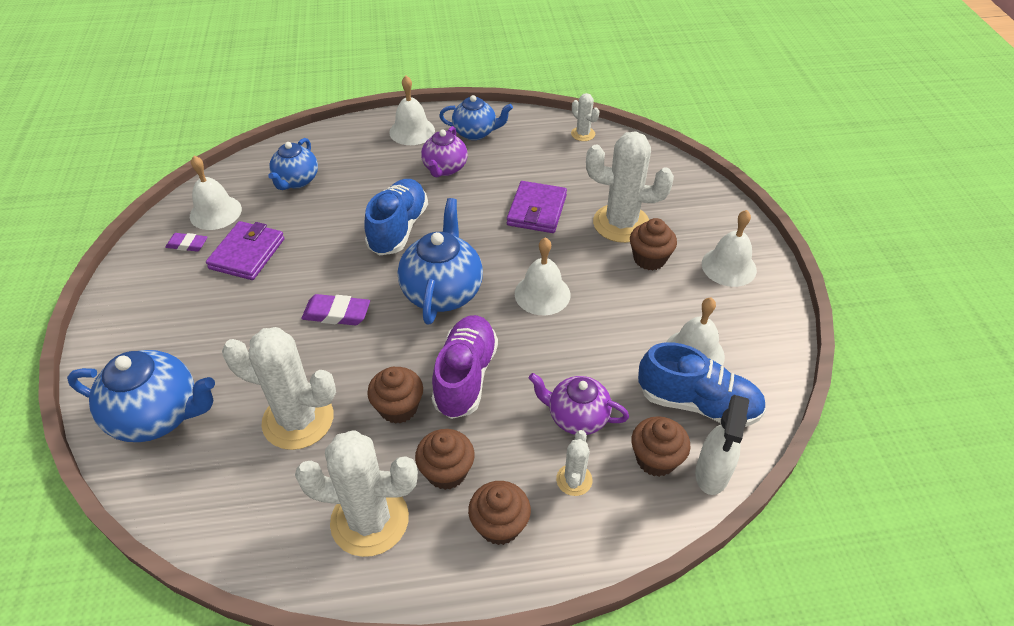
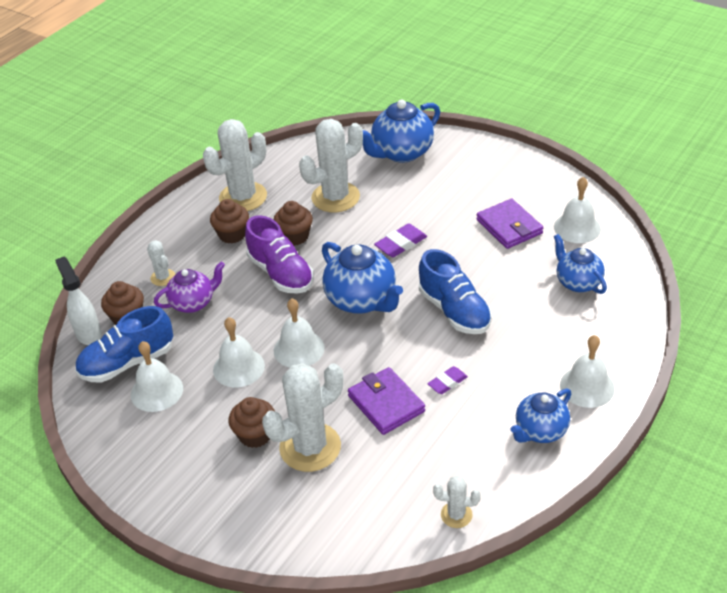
camera: 135 degrees right, 5 degrees down
(187, 244) = (550, 204): purple eraser -> purple eraser (447, 382)
(445, 168) = (504, 378): purple teapot -> none
(499, 525) = (180, 237): brown cupcake -> none
(729, 266) = (188, 479): white bell -> white bell (238, 367)

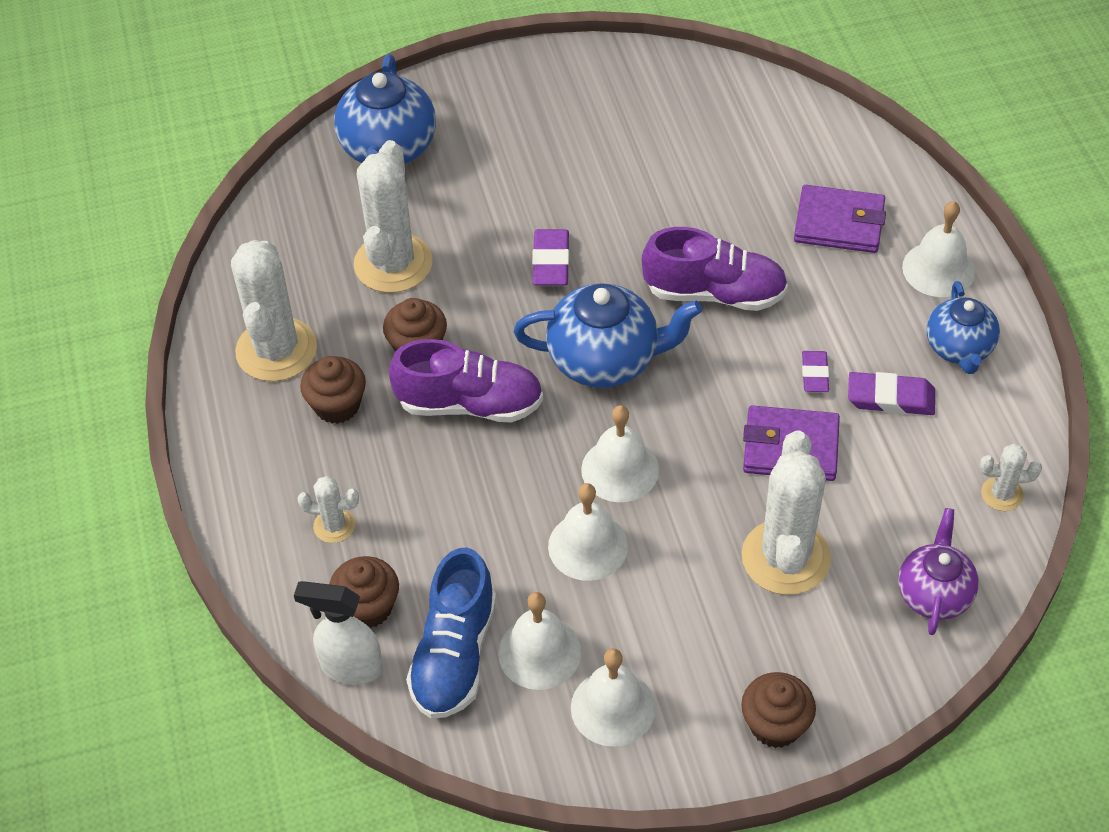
camera: 50 degrees left, 10 degrees up
(193, 303) = (421, 522): purple teapot -> purple teapot (934, 594)
(255, 435) = (714, 596): brown cupcake -> brown cupcake (775, 725)
(454, 311) = (714, 293): blue shoe -> purple shoe
(456, 515) = (1002, 494): white cactus -> white cactus turned 45 degrees clockwise
(468, 423) = (890, 398): none -> purple eraser
(509, 227) = (636, 154): purple wallet -> purple wallet (839, 223)
(577, 227) = (704, 103): white bell -> white bell (613, 707)
(577, 282) = (786, 165): blue teapot -> none

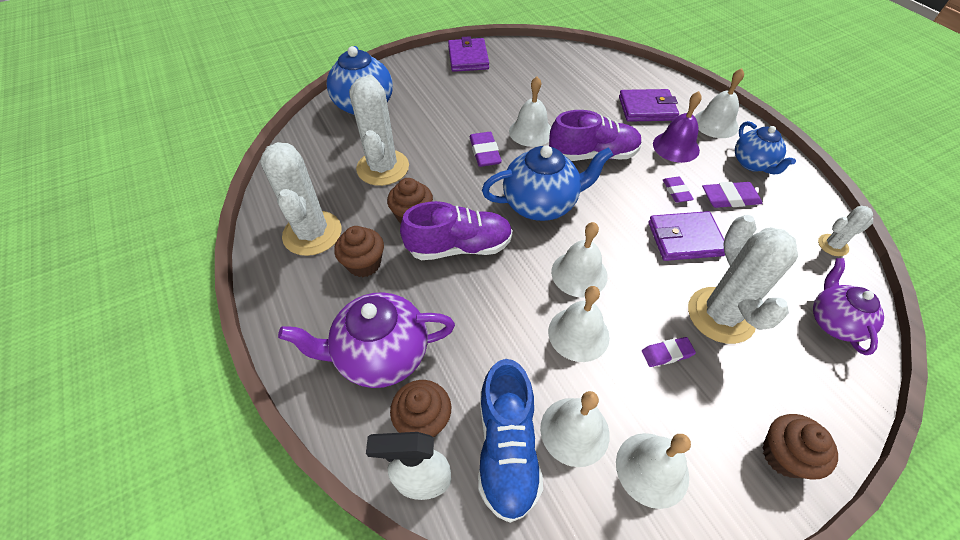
camera: 15 degrees left, 0 degrees up
(334, 525) = (381, 355): white cactus -> purple teapot
(579, 77) = (468, 58): none -> purple wallet
(634, 237) = (531, 132): none -> white bell
(690, 590) = (667, 353): none -> purple eraser
(852, 300) = (676, 147): none -> purple bell

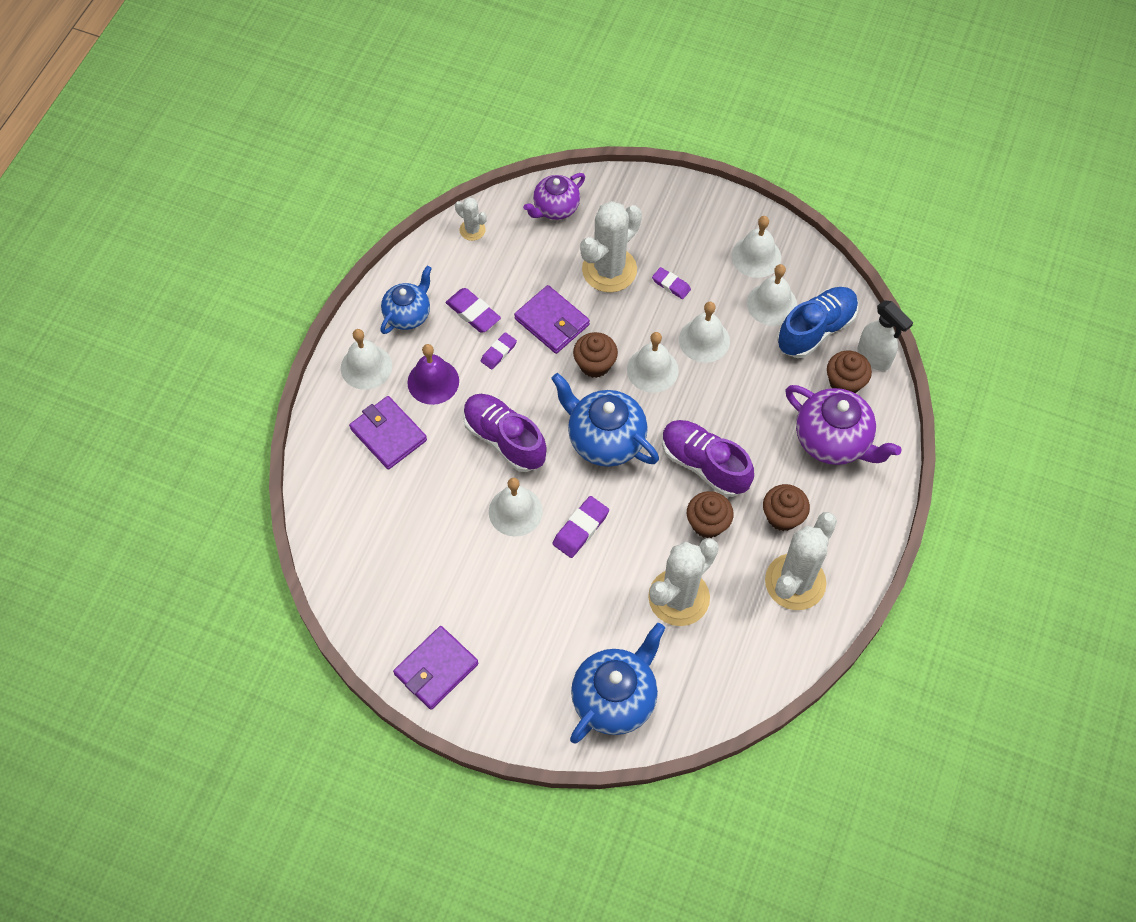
camera: 130 degrees left, 10 degrees up
(784, 455) = (686, 202): brown cupcake -> brown cupcake (595, 364)

